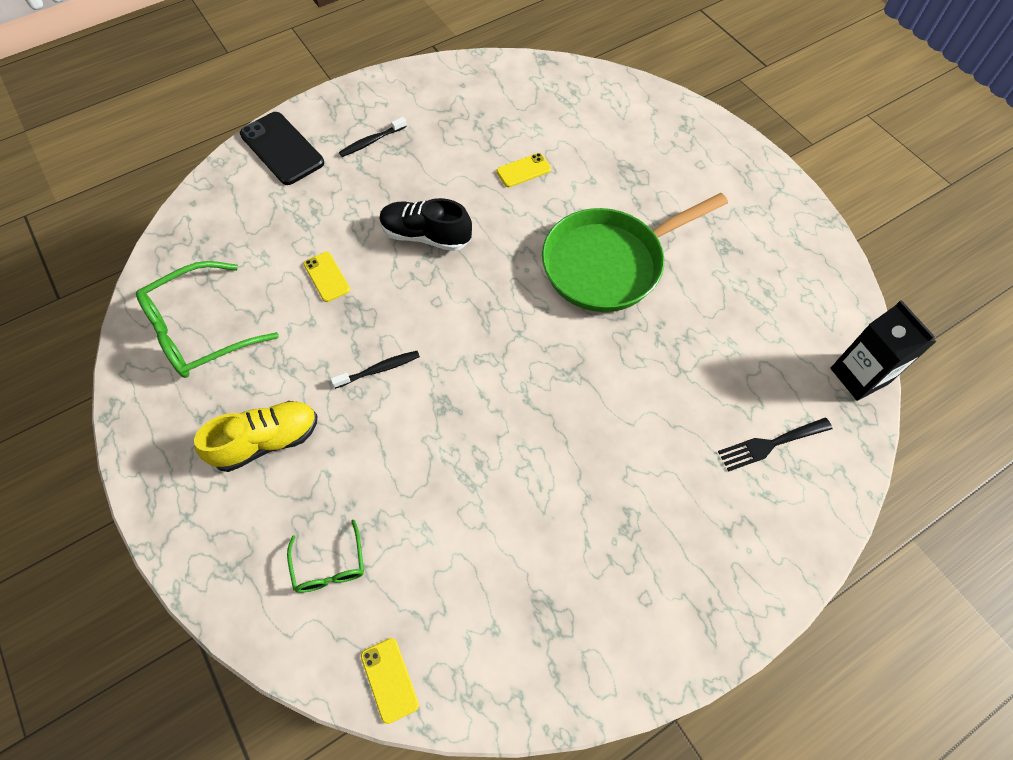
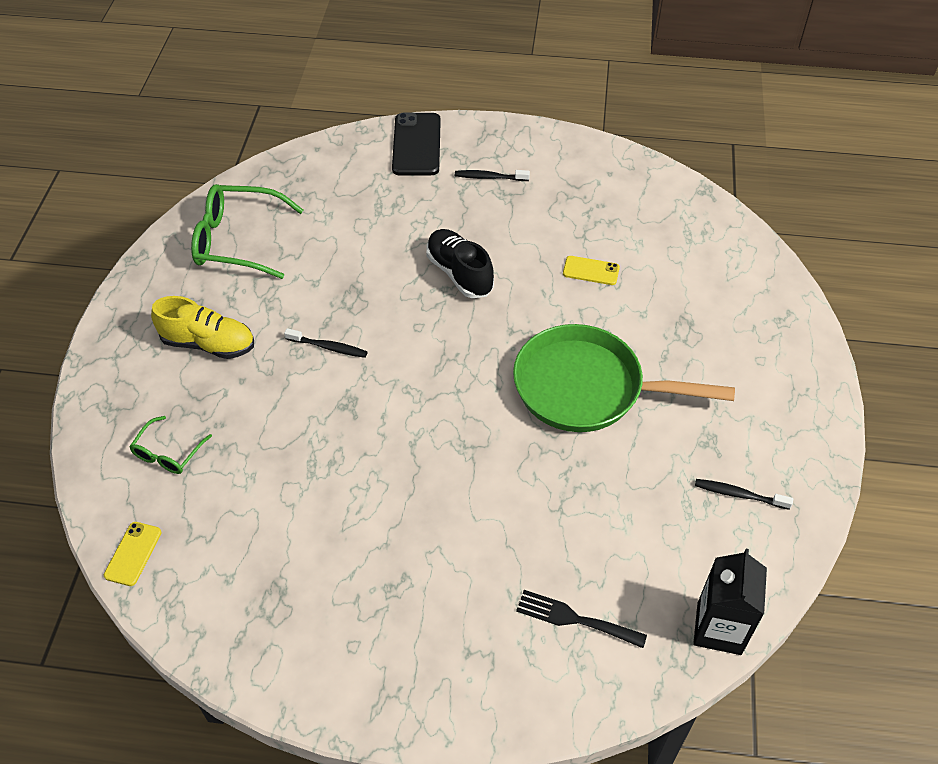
camera: 40 degrees right, 10 degrees down
(326, 277) = (357, 258): yellow phone -> none
(780, 271) = (739, 494): none -> black toothbrush

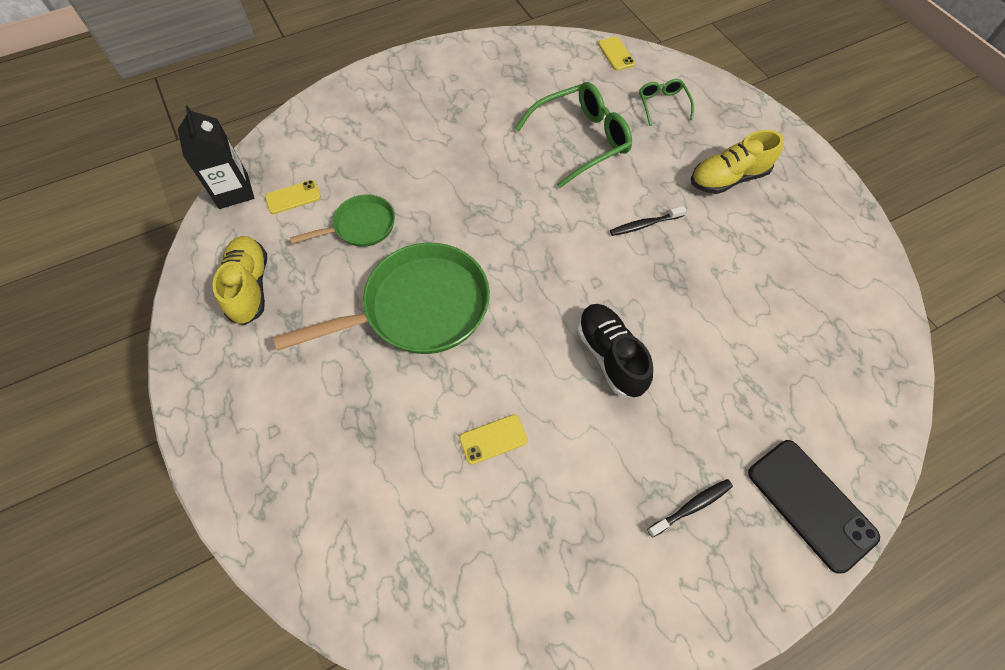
camera: 145 degrees right, 10 degrees up
(237, 240) = (820, 270): green glasses -> green glasses (581, 140)
(459, 273) = (610, 356): black shoe -> black shoe turned 135 degrees counterclockwise
(574, 619) = (332, 150): black fork -> none
(595, 498) = (361, 226): none -> green pan
(651, 577) = (293, 197): none -> yellow phone
(739, 494) = (250, 287): black toothbrush -> yellow shoe

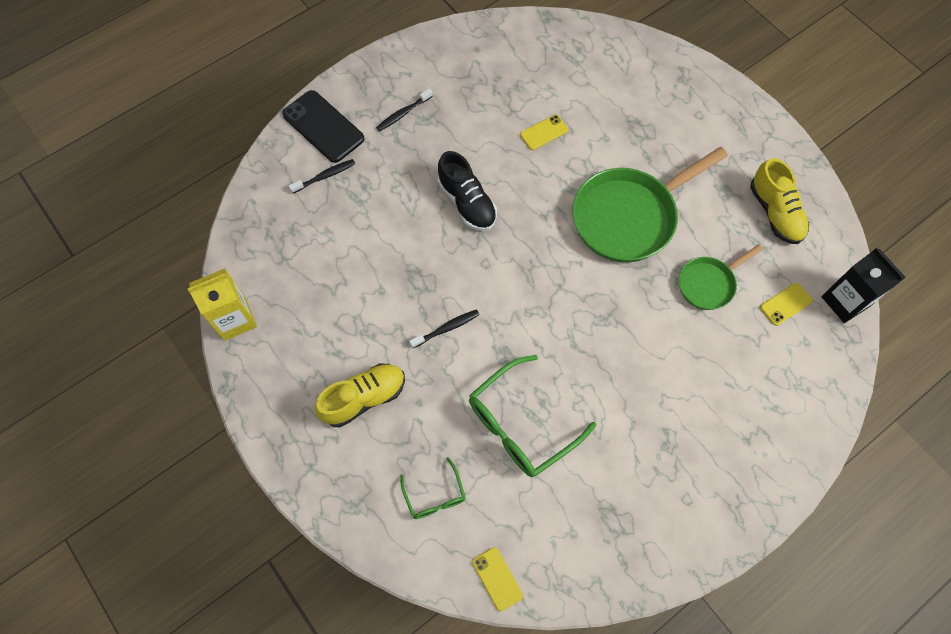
camera: 170 degrees right, 5 degrees up
(797, 422) = (325, 176): none -> black toothbrush
(875, 266) = (235, 319): none -> yellow carton

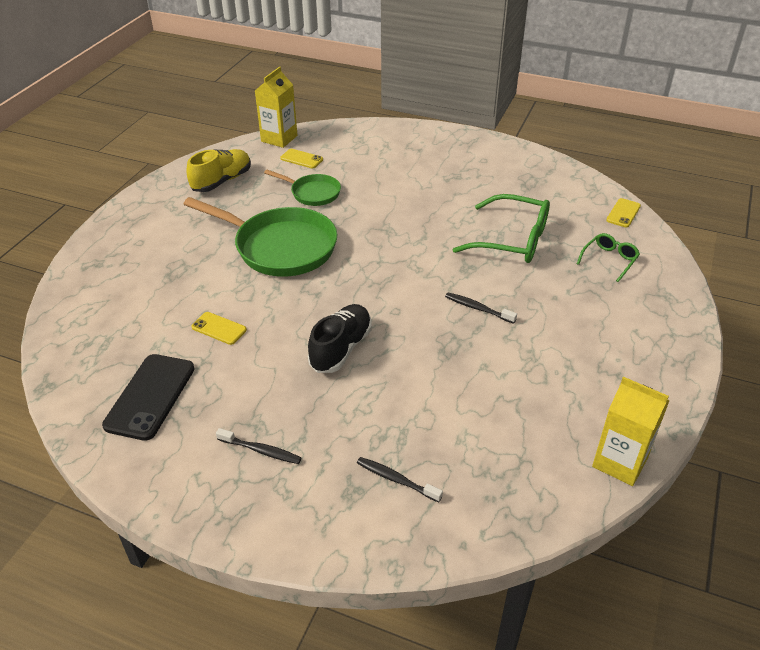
camera: 120 degrees left, 25 degrees down
(323, 127) = (329, 521): black phone -> black phone (150, 396)
(364, 398) = (587, 330): yellow shoe -> none
(845, 301) = (279, 138): black carton -> yellow carton

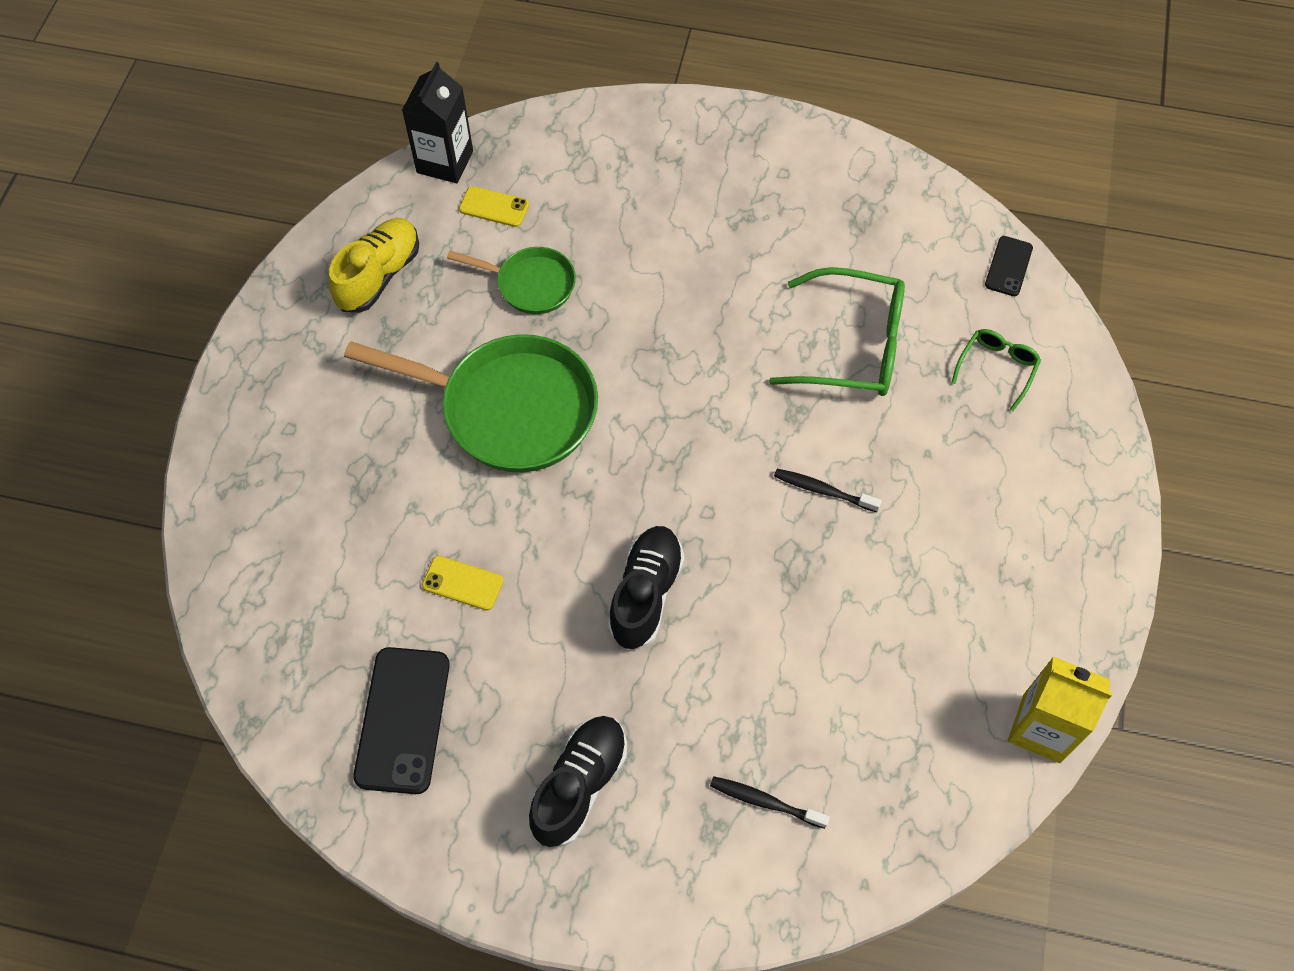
camera: 10 degrees left, 20 degrees up
(261, 451) = (579, 785): black toothbrush -> black shoe
(279, 138) = (445, 162): yellow carton -> black carton
(623, 213) = (1008, 266): yellow phone -> black phone

